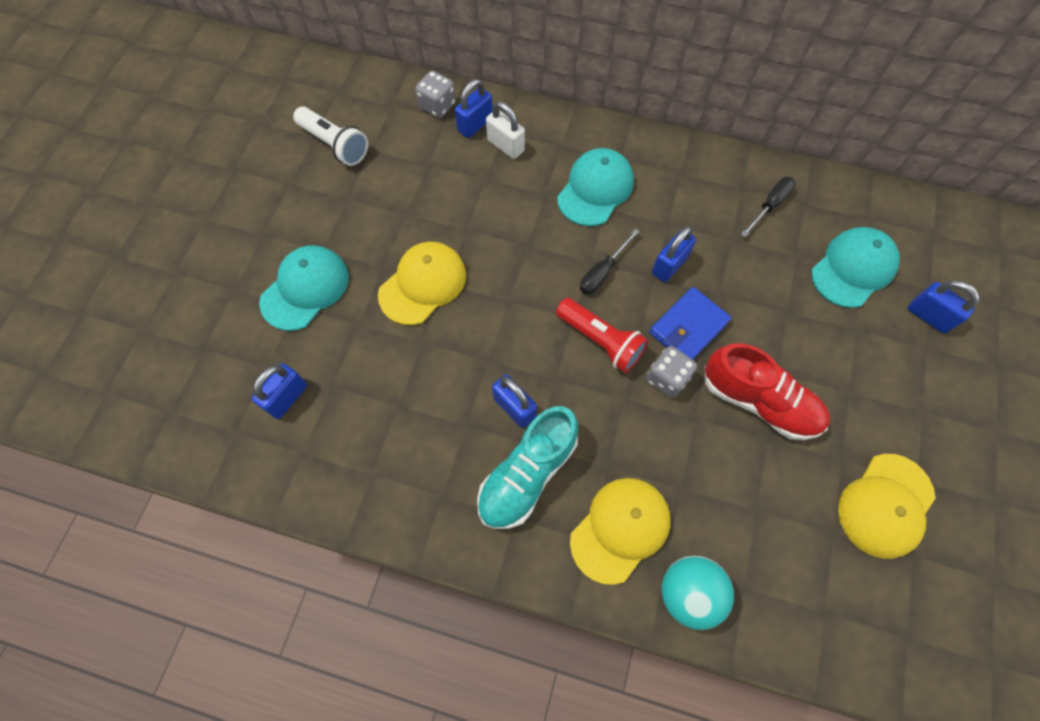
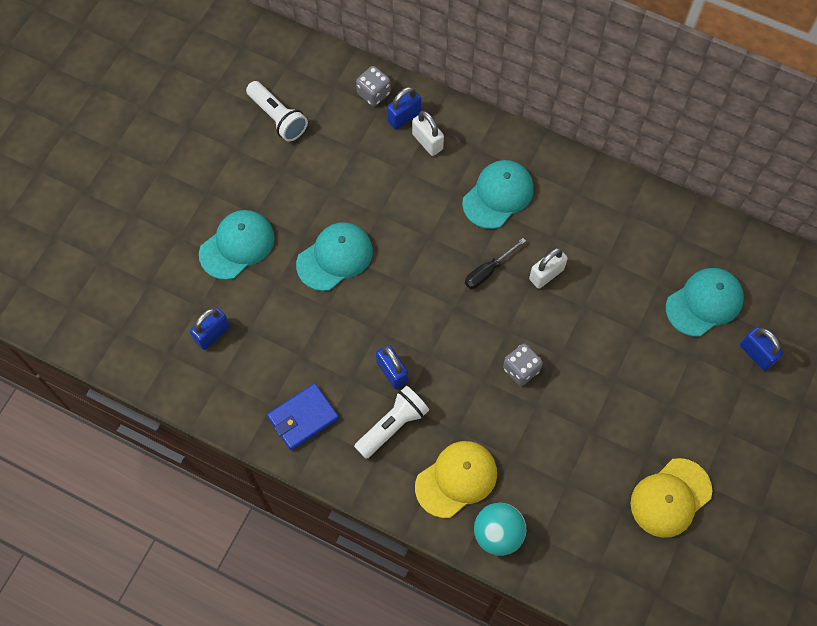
camera: 10 degrees right, 0 degrees up
(423, 284) = (335, 257): yellow cap -> turquoise cap
(527, 474) = (392, 426): turquoise shoe -> white flashlight
(600, 341) = (473, 329): red flashlight -> none
(669, 265) = (546, 274): blue padlock -> white padlock
(688, 327) = (549, 330): blue wallet -> blue wallet (303, 418)
(759, 401) = (592, 400): red shoe -> none
(770, 205) = (648, 234): black screwdriver -> none

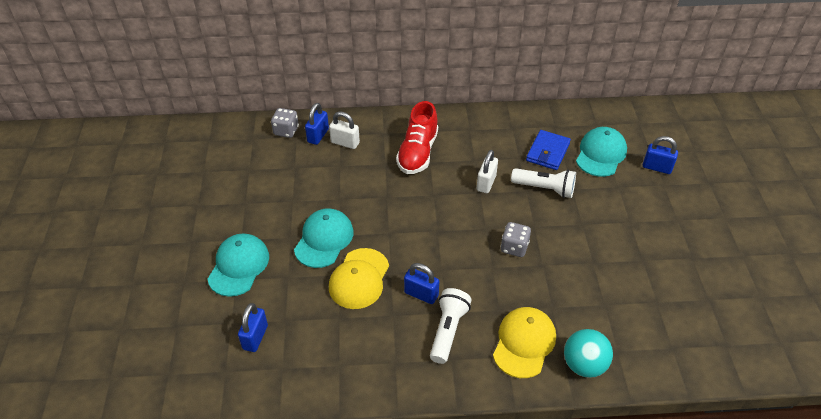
camera: 30 degrees left, 20 degrees down
(278, 117) = (221, 172): white flashlight -> white flashlight (544, 189)
(303, 418) = (372, 361): blue wallet -> blue wallet (548, 152)
(488, 271) = (444, 199): black screwdriver -> none
(498, 195) = (418, 152): turquoise cap -> red shoe
(670, 498) = (680, 277): yellow cap -> yellow cap (359, 279)

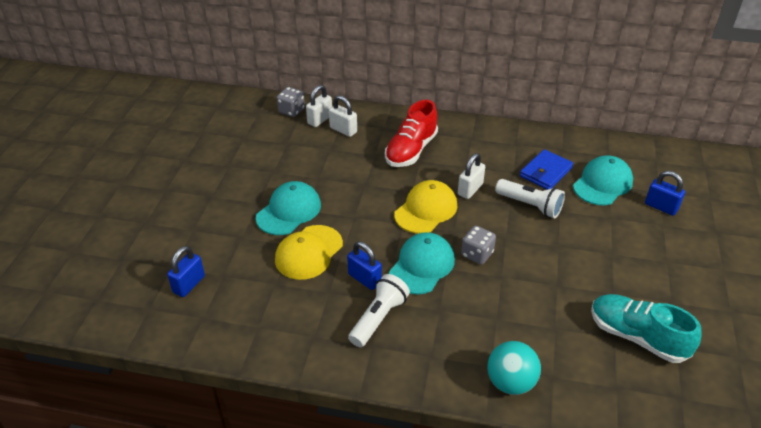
camera: 15 degrees right, 5 degrees down
(239, 266) = (200, 219): turquoise cap -> turquoise cap (422, 266)
(318, 135) = (320, 120): blue padlock -> white padlock
(524, 343) = (453, 347): yellow cap -> yellow cap (426, 210)
(674, 297) = (637, 337): none -> turquoise shoe

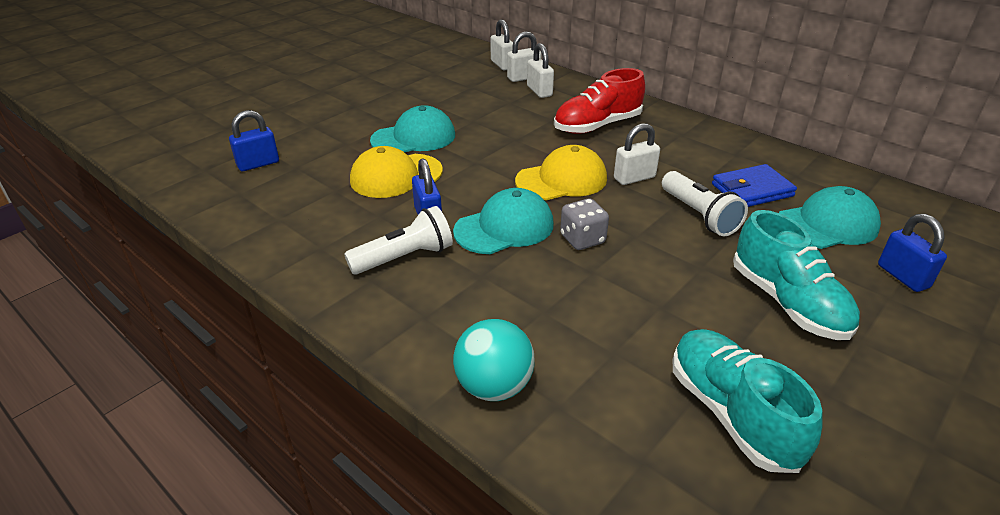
camera: 30 degrees right, 5 degrees down
(291, 111) = (502, 65): grey dice -> white padlock
(618, 251) = (788, 302): none -> turquoise shoe

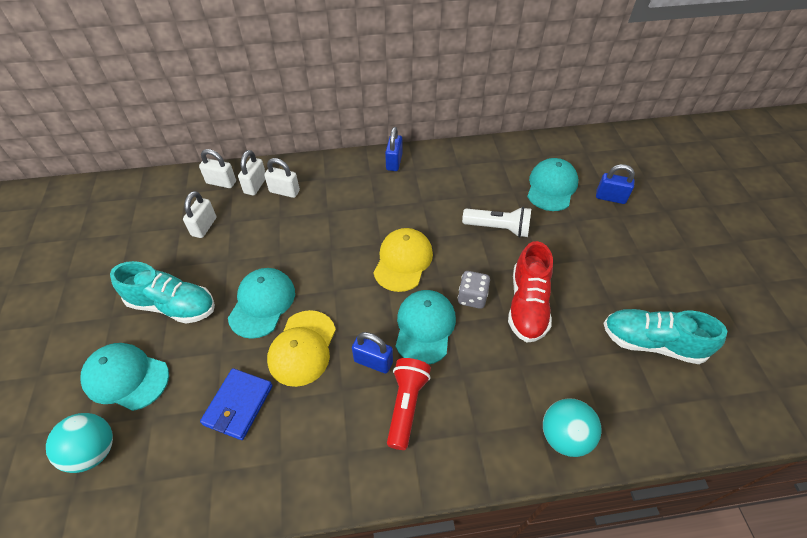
camera: 50 degrees left, 15 degrees up
(210, 140) = (94, 451): none -> turquoise ball
(258, 164) = (181, 433): blue padlock -> blue padlock (394, 162)
(280, 121) = (126, 377): none -> turquoise cap
(404, 257) = (406, 405): white flashlight -> red flashlight
(597, 126) = (362, 197): red shoe -> red shoe (527, 305)
(634, 178) = (436, 226): white padlock -> white padlock (204, 226)
(752, 190) = (497, 188): blue wallet -> blue wallet (238, 405)
(788, 302) = (595, 255): turquoise shoe -> turquoise shoe (172, 305)

